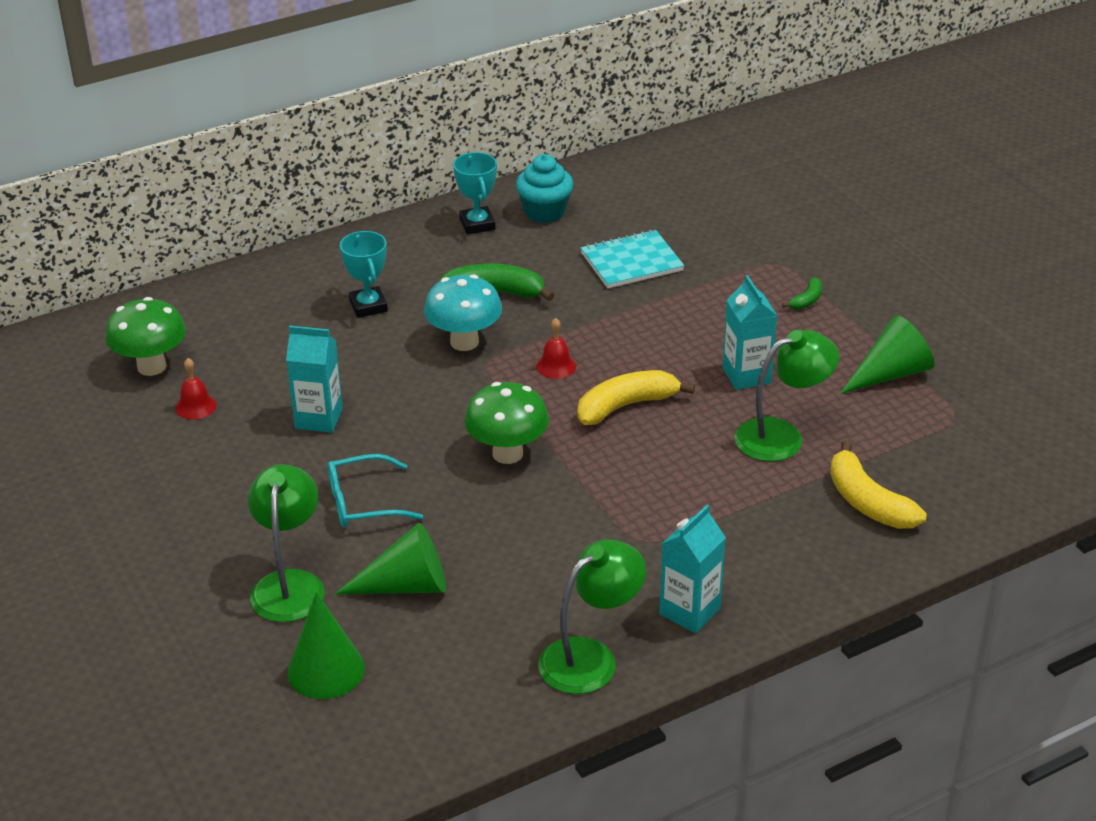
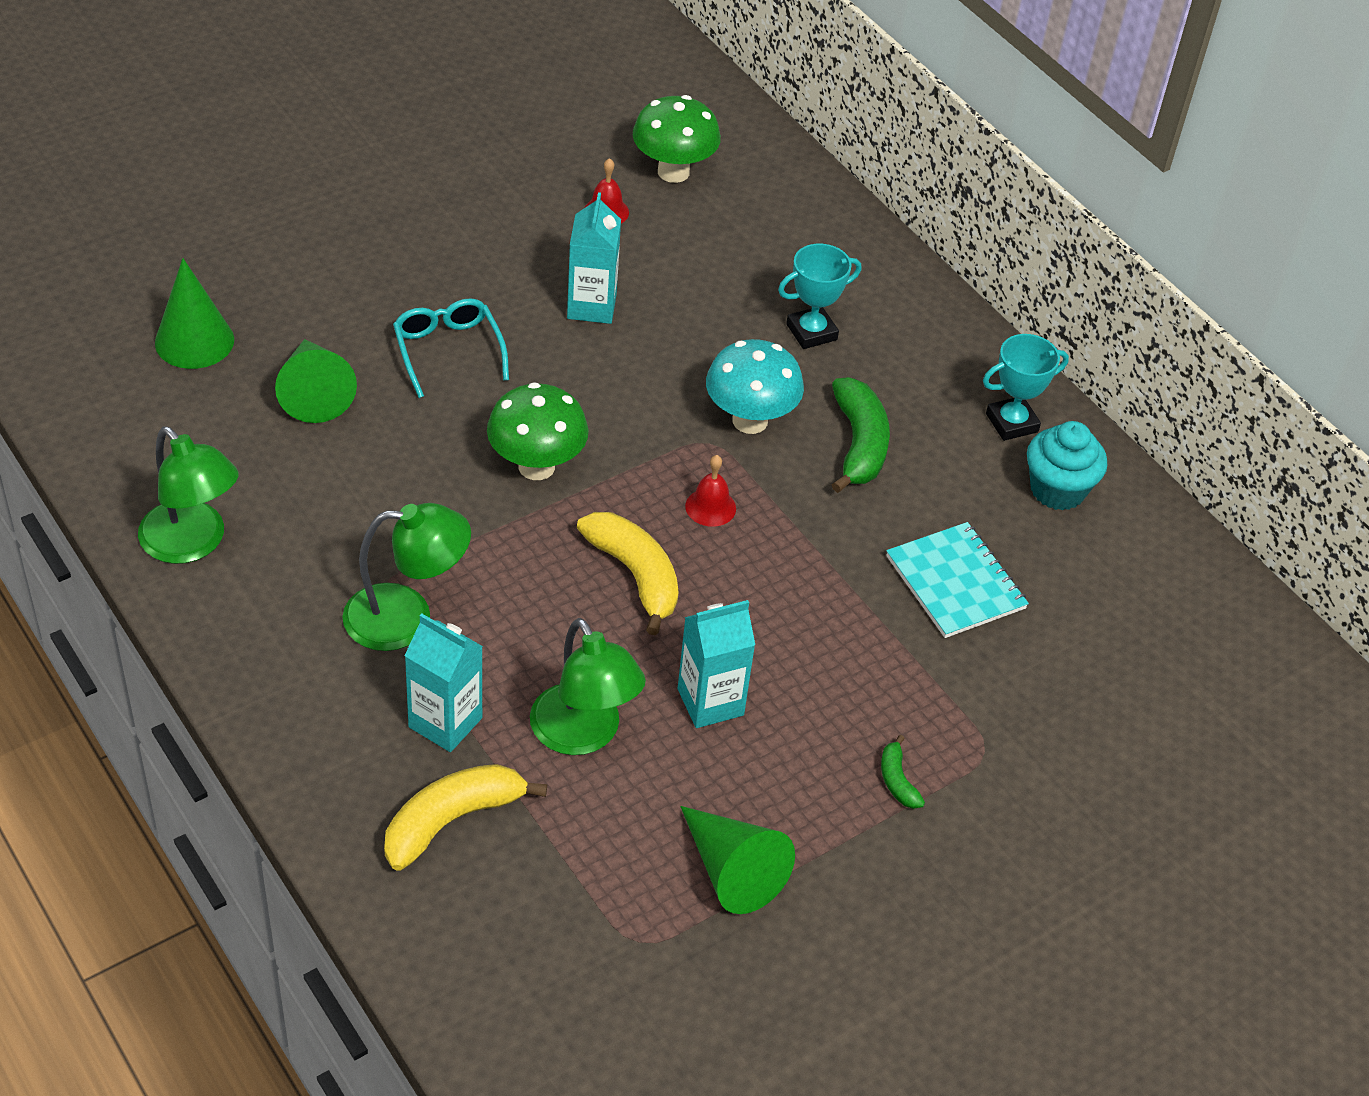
camera: 80 degrees right, 10 degrees up
(289, 584) = (320, 305): green lamp -> green lamp (406, 617)
(689, 611) = (259, 631): turquoise carton -> turquoise carton (445, 722)
(807, 300) = (897, 780): green banana -> green banana turned 45 degrees clockwise

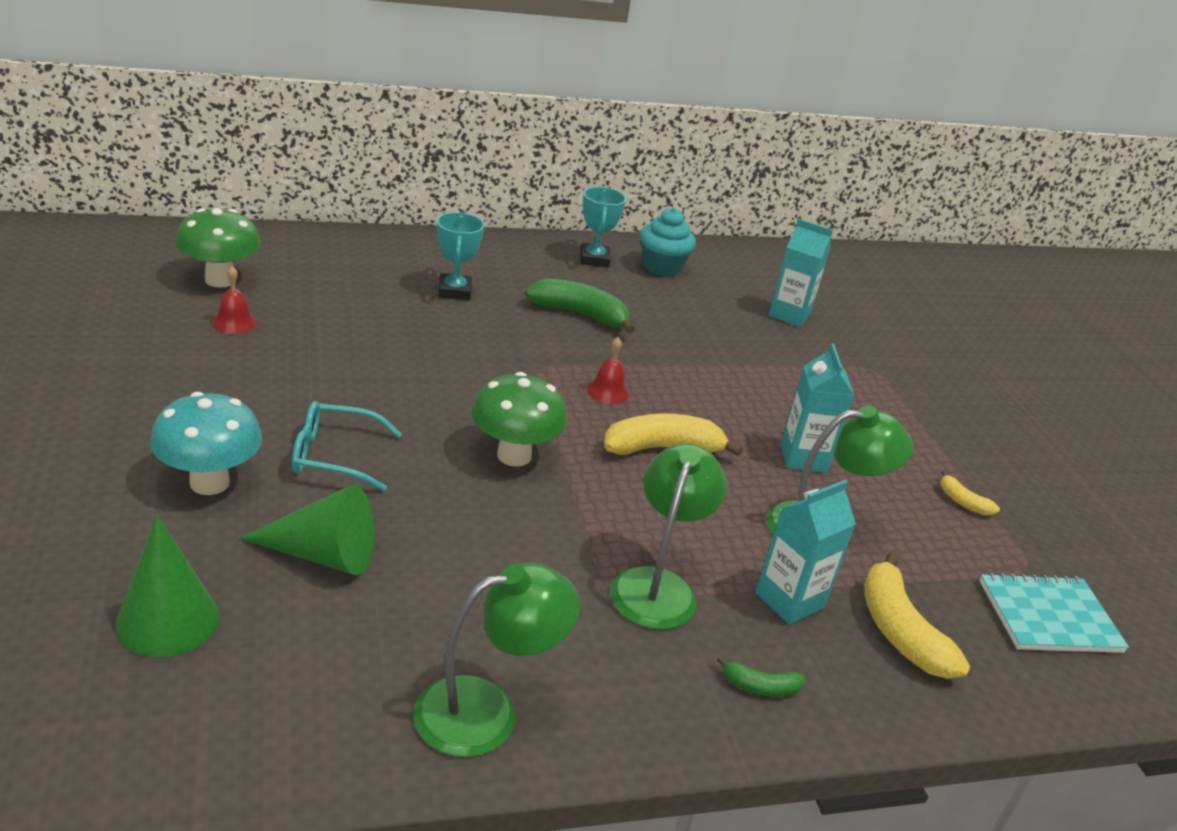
camera: 70 degrees left, 15 degrees down
(591, 306) = (343, 367): turquoise carton -> turquoise carton (789, 315)
(732, 870) = (963, 502): green cone -> yellow banana
(750, 420) = (528, 345): turquoise mushroom -> turquoise mushroom (209, 483)
(897, 780) = (891, 408): green banana -> green banana (761, 687)
(955, 582) = (726, 327): turquoise notebook -> turquoise notebook (1049, 616)

